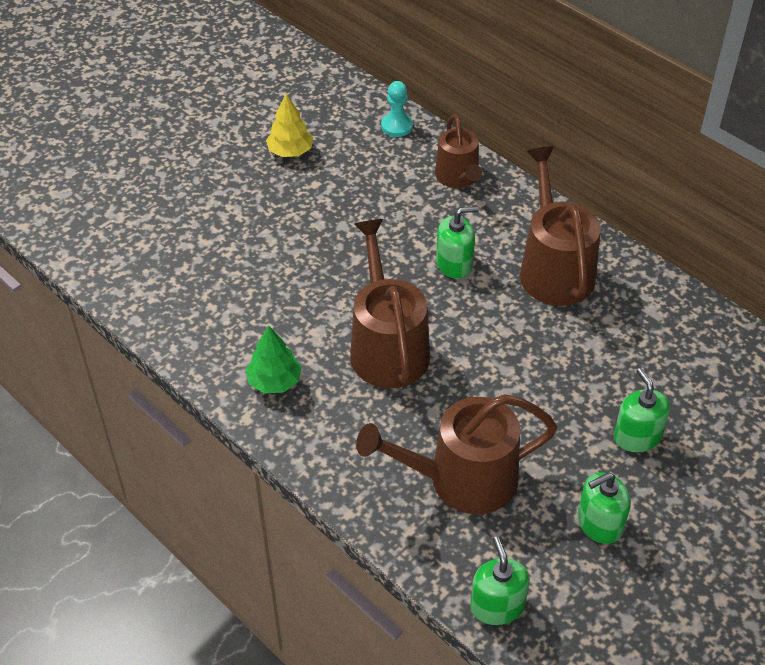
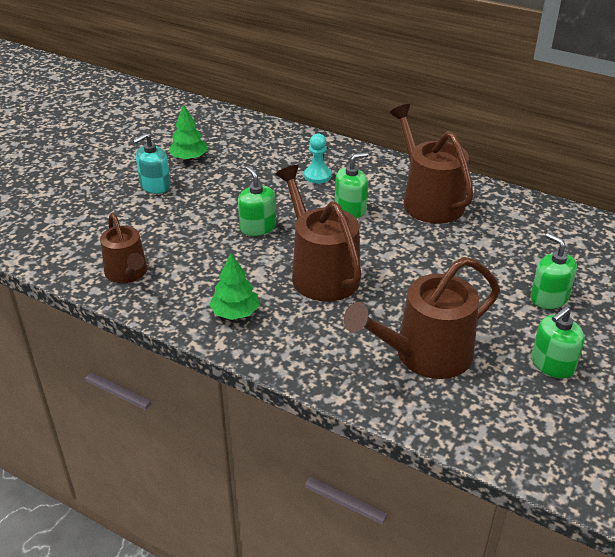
camera: 15 degrees left, 10 degrees down
(239, 186) = (155, 186): none -> turquoise soap dispenser
(290, 151) = (189, 158): yellow tree -> green tree
(397, 126) = (267, 132): turquoise pawn -> turquoise pawn (317, 176)
(458, 177) = (328, 155): brown watering can -> brown watering can (127, 273)
(497, 605) = (500, 444): green soap dispenser -> green soap dispenser (257, 227)

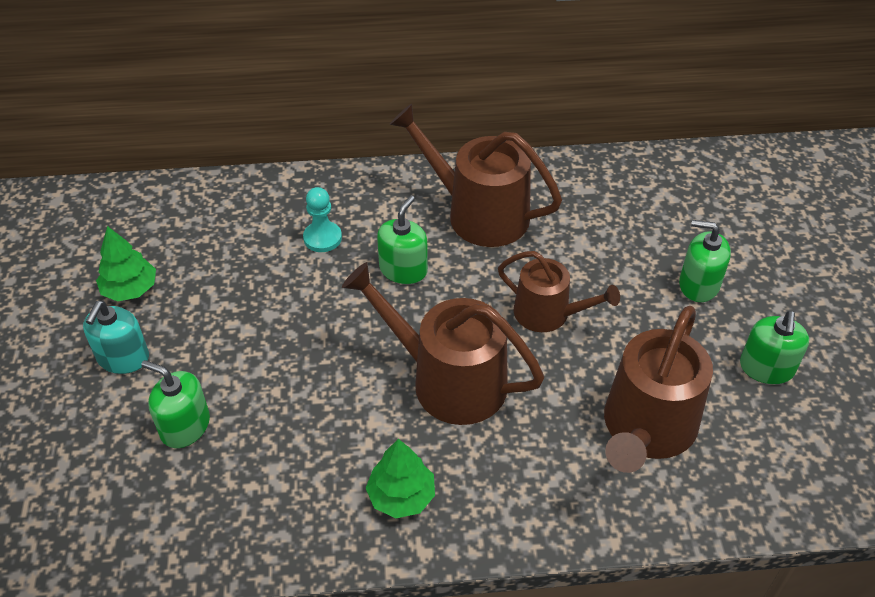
camera: 35 degrees left, 10 degrees up
(127, 273) = (213, 516): brown watering can -> brown watering can (548, 314)
(257, 227) = (317, 354): green soap dispenser -> green soap dispenser (185, 426)

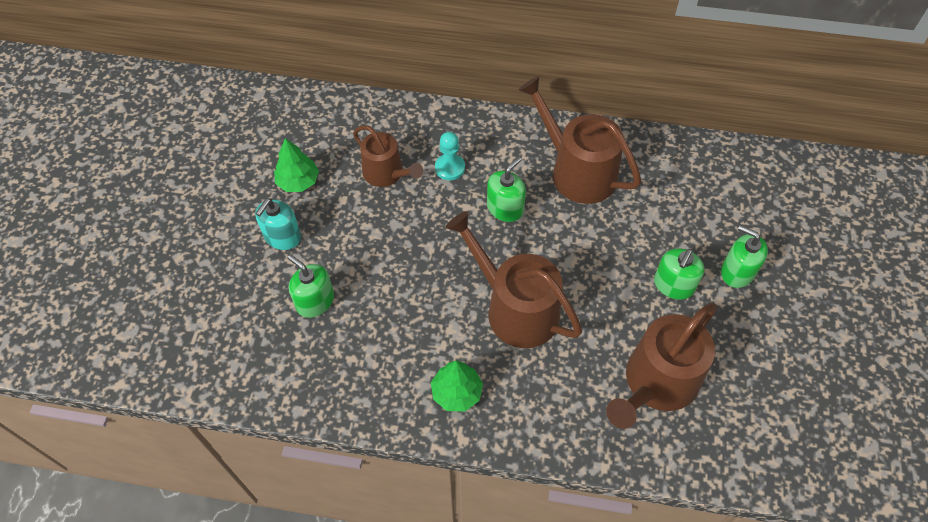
camera: 15 degrees right, 10 degrees up
(548, 314) = (608, 270): brown watering can -> brown watering can (386, 173)
(766, 368) = (769, 355): green soap dispenser -> green soap dispenser (673, 285)

